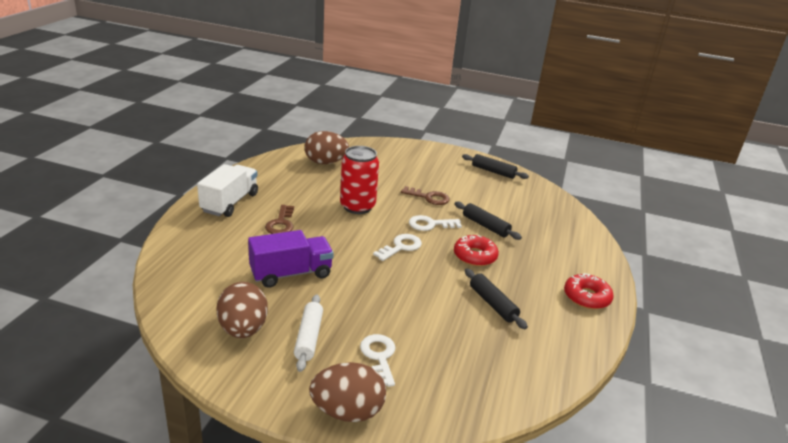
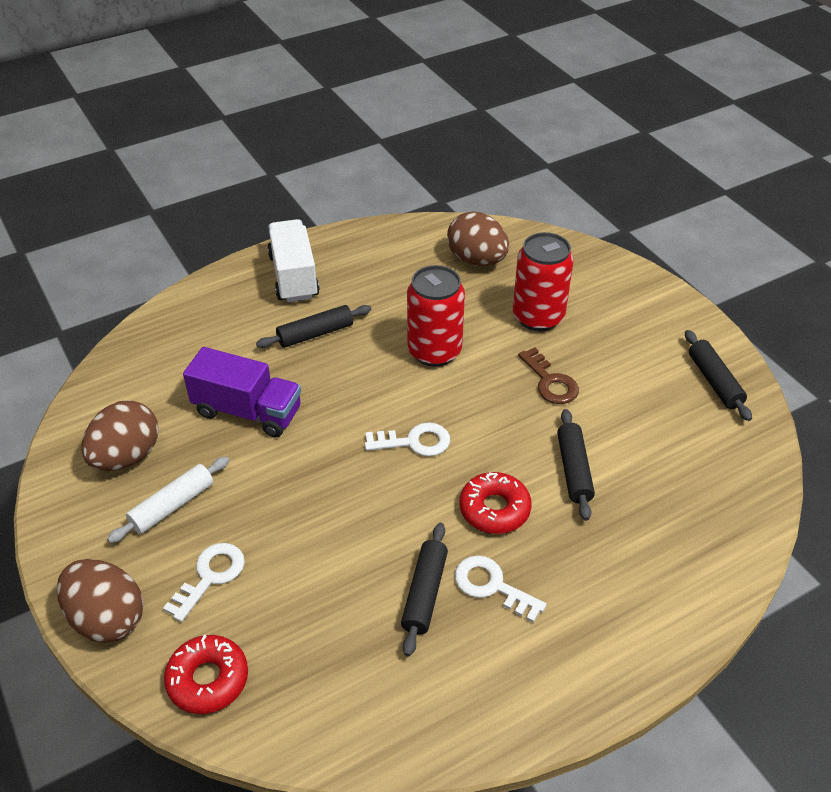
camera: 45 degrees right, 15 degrees up
(230, 203) = (294, 276): white truck -> white truck turned 75 degrees counterclockwise
(281, 223) = (315, 334): brown key -> black rolling pin
(388, 175) = (538, 317): none -> red can
(430, 224) = (496, 427): white key -> white key (492, 586)
(586, 297) = (571, 667): red donut -> red donut (208, 679)

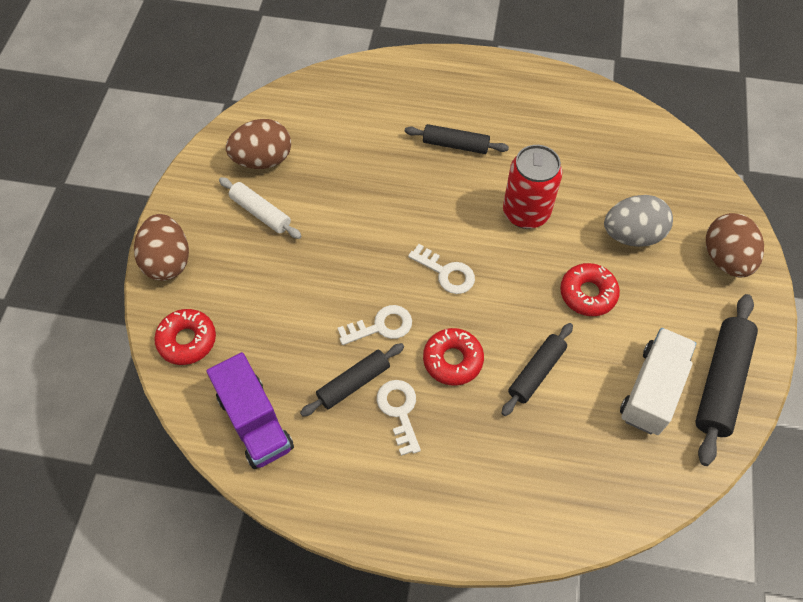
camera: 40 degrees right, 15 degrees up
(172, 506) = (261, 213): white rolling pin -> white rolling pin turned 45 degrees clockwise
(210, 576) = (242, 276): white key -> white key (381, 326)
(247, 411) = (360, 176): purple truck -> purple truck (255, 422)
(294, 276) = (482, 88): white truck -> white truck (652, 390)
(477, 260) = (631, 157): brown egg -> brown egg (725, 259)
(538, 317) = (632, 235): red can -> grey egg
(550, 382) = (588, 293): brown key -> red donut
(714, 381) = (721, 382): black rolling pin -> black rolling pin, size x1.58

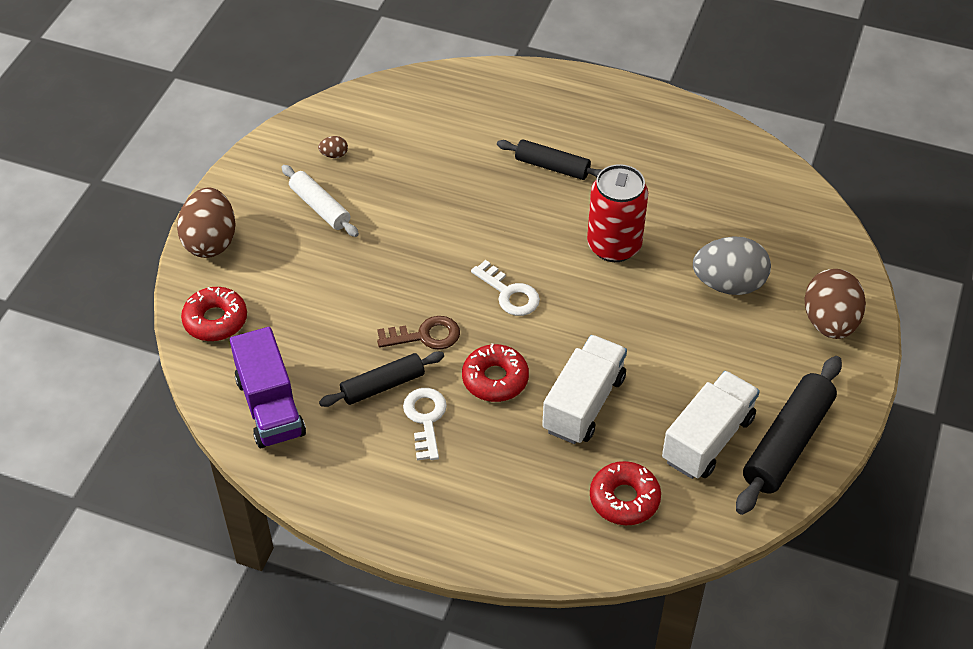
camera: 10 degrees right, 10 degrees down
(263, 160) = (334, 155): brown egg -> brown egg, size x0.41
(381, 326) = (425, 336): white key -> brown key
(536, 372) = (583, 404): black rolling pin -> white truck
(588, 293) = (662, 335): red donut -> red donut (624, 499)

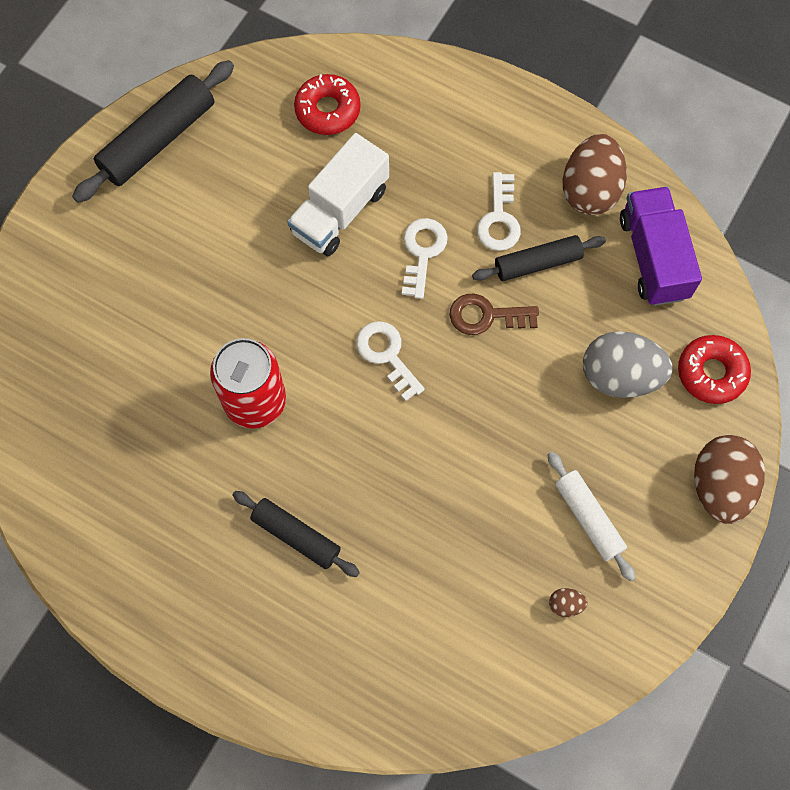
camera: 170 degrees left, 20 degrees up
(495, 379) = (422, 252): red donut -> white key
(708, 439) = (231, 155): white truck -> none
(728, 284) = (146, 328): grey egg -> grey egg (620, 376)
(829, 322) = (59, 263): brown egg -> brown egg (590, 190)

